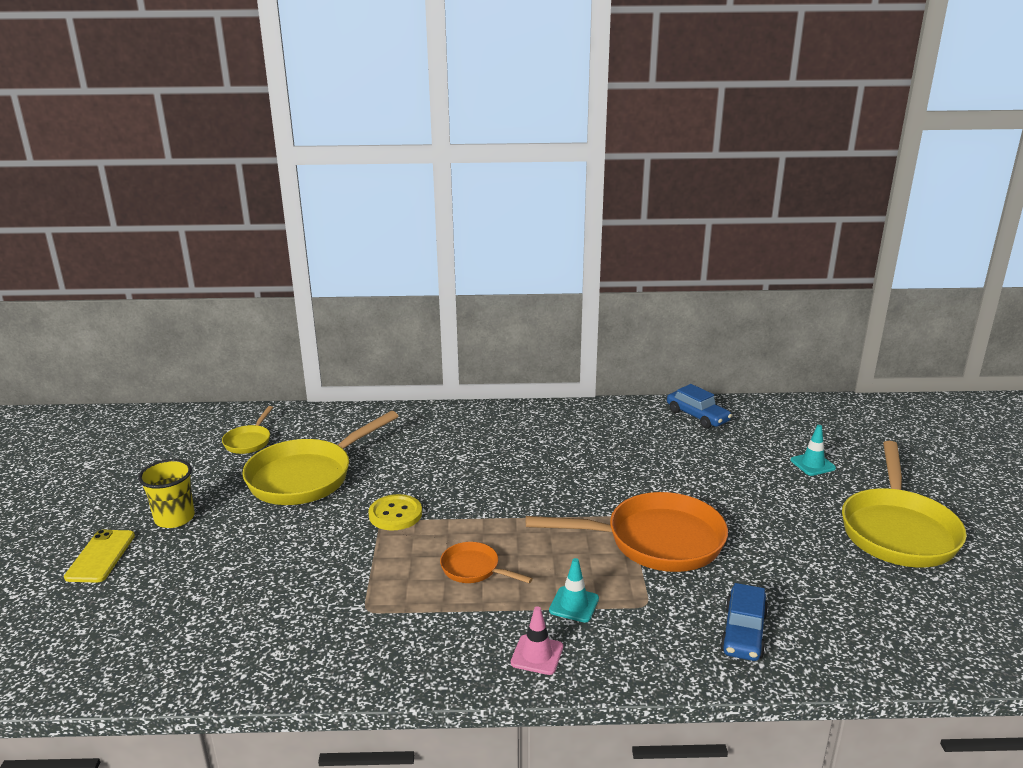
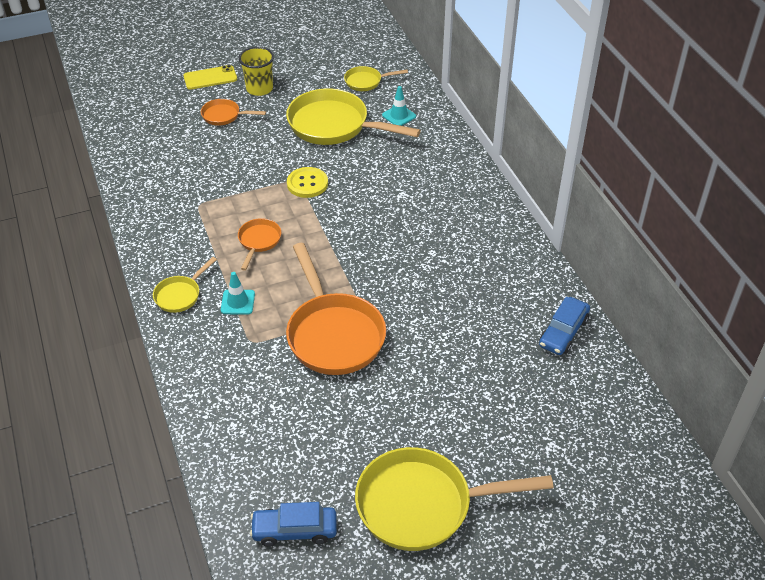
camera: 70 degrees right, 20 degrees up
(200, 557) = (224, 116): none -> orange pan
(537, 655) = (180, 295): pink traffic cone -> yellow pan
(743, 632) = (237, 402): blue car -> blue car (294, 530)
(812, 464) = (515, 433): turquoise traffic cone -> turquoise traffic cone (399, 116)

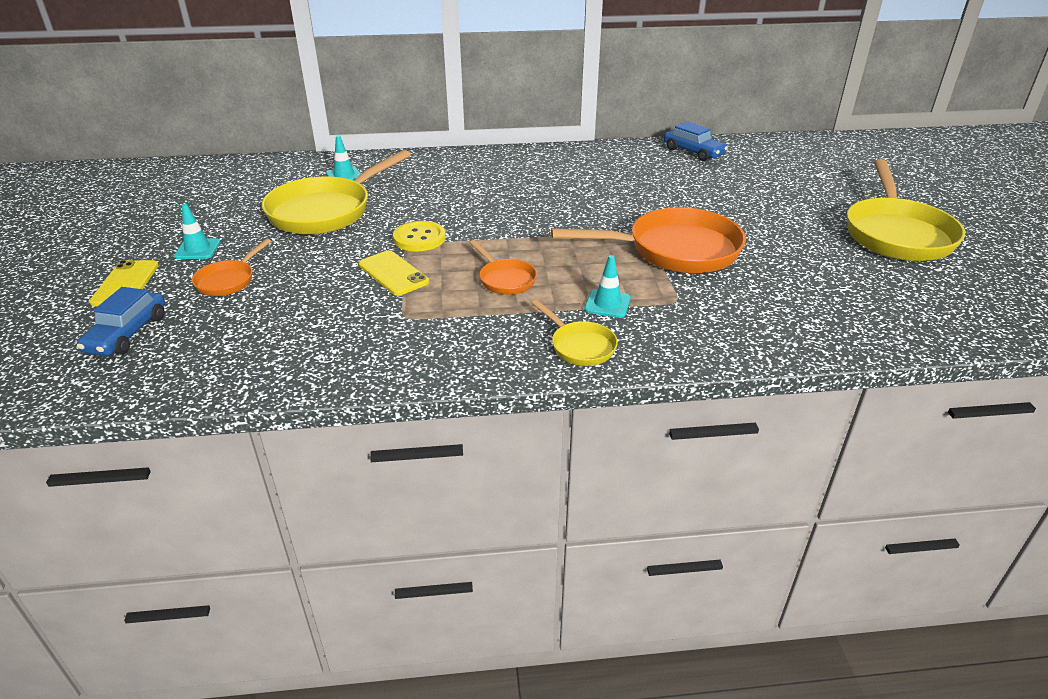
camera: 75 degrees left, 10 degrees down
(252, 184) = (393, 273): none -> yellow phone
(259, 89) = (197, 249): yellow cup -> turquoise traffic cone
(259, 241) = (505, 279): orange pan -> orange pan turned 150 degrees counterclockwise
(294, 530) = (947, 301): blue car -> blue car (127, 333)
(366, 82) = (263, 184): yellow pan -> none

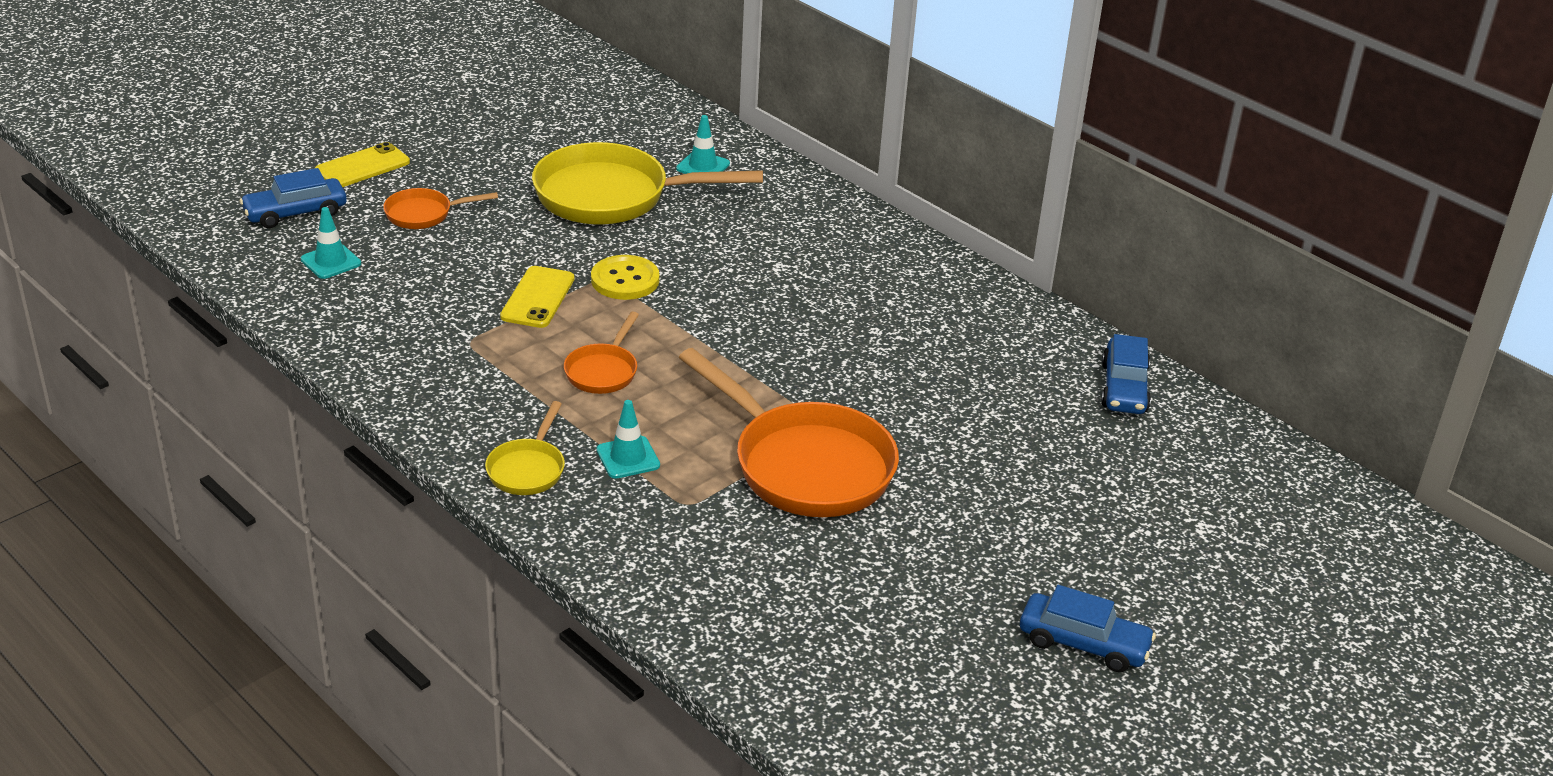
camera: 50 degrees right, 0 degrees up
(197, 249) = (456, 168): turquoise traffic cone -> turquoise traffic cone (331, 261)
(896, 234) = (1083, 643): yellow pan -> blue car

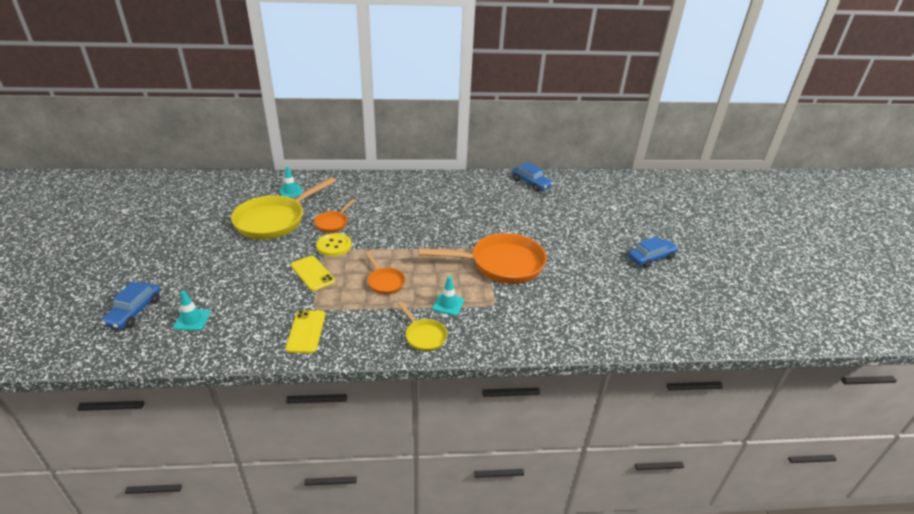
camera: 50 degrees left, 0 degrees up
(362, 166) = (136, 273): yellow phone -> yellow phone (306, 331)
(424, 214) = (204, 273): orange pan -> orange pan (333, 223)

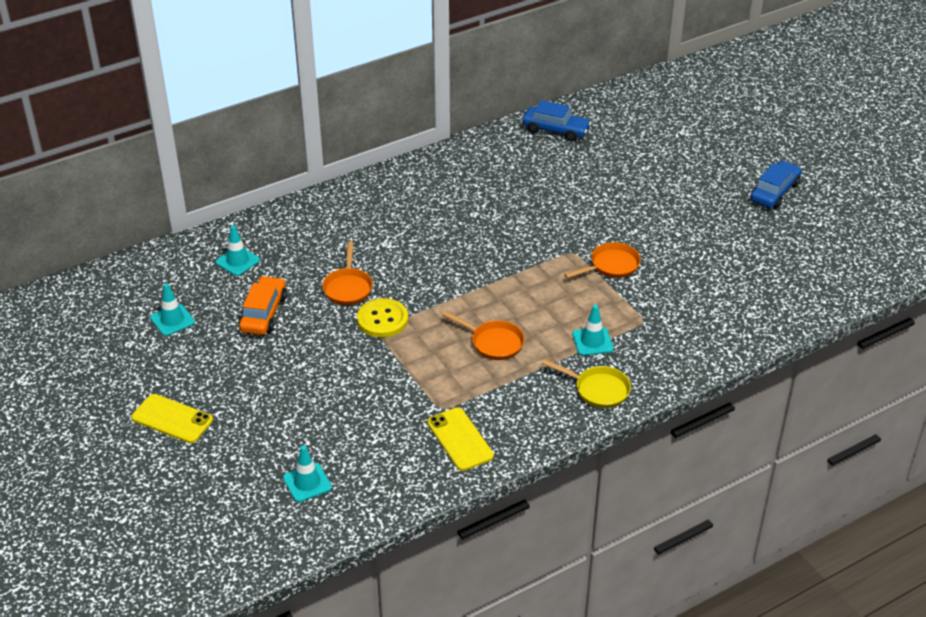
camera: 25 degrees left, 5 degrees up
(134, 312) = (221, 504): blue car -> none
(226, 208) = (172, 320): none -> turquoise traffic cone
(275, 220) = (264, 313): yellow pan -> orange car
(312, 273) = (393, 367): yellow phone -> yellow phone (172, 419)
(501, 264) = (611, 266): orange pan -> orange pan, size x0.48

